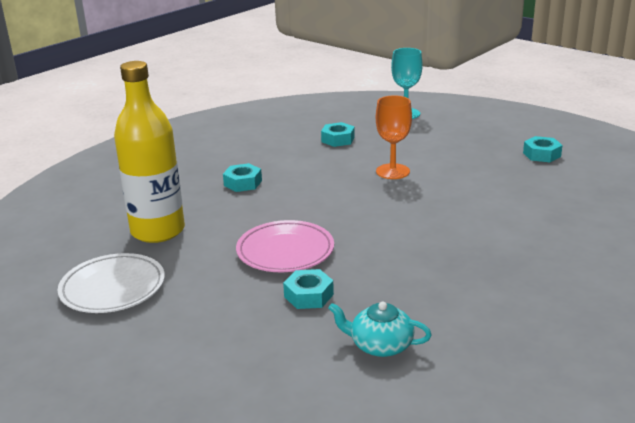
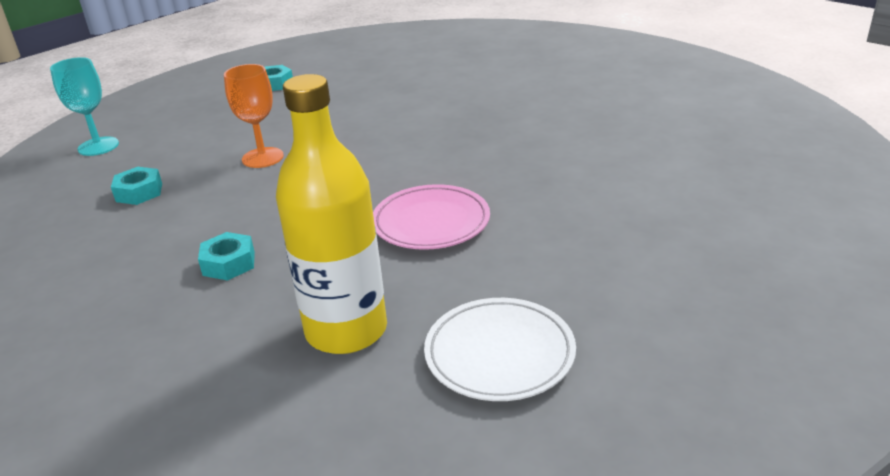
camera: 85 degrees left, 5 degrees up
(308, 295) = (525, 206): turquoise nut -> none
(380, 345) = (607, 169): turquoise teapot -> none

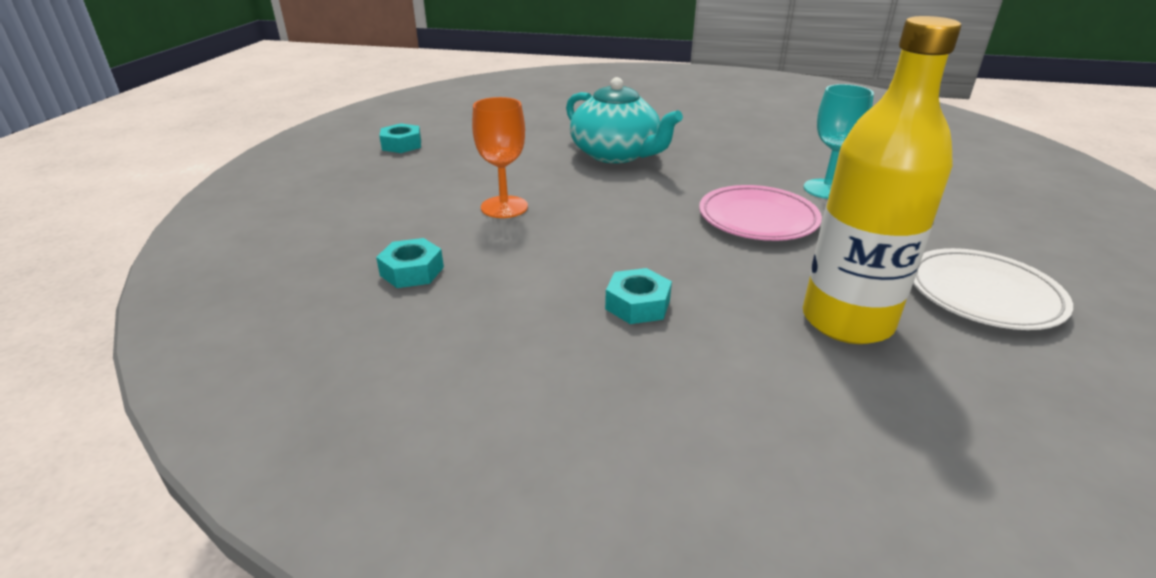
camera: 35 degrees left, 0 degrees up
(98, 146) = (271, 241): turquoise goblet -> turquoise goblet (826, 189)
(417, 129) = (616, 154): none -> turquoise teapot

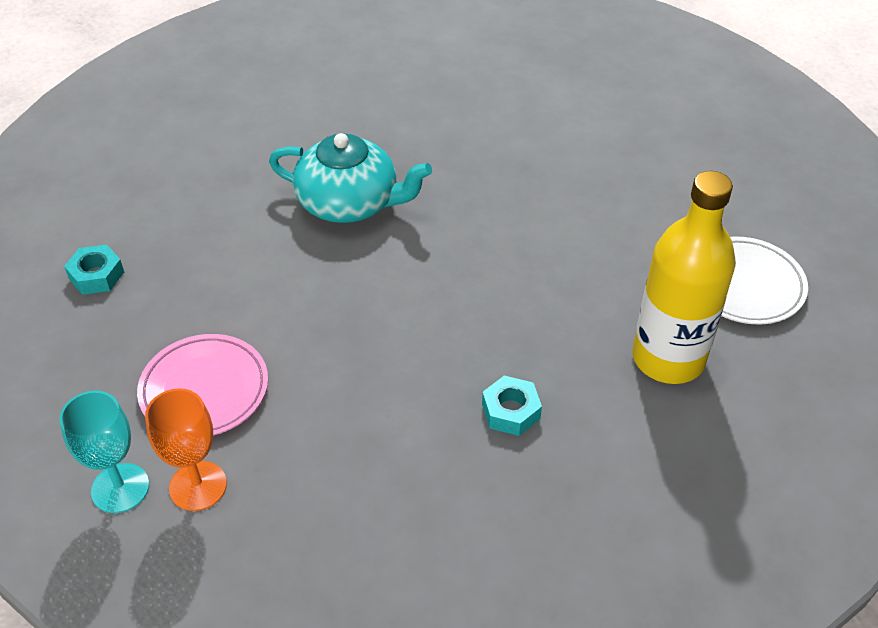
camera: 30 degrees left, 15 degrees up
(412, 271) = (292, 460): turquoise nut -> none
(504, 207) = (302, 335): orange goblet -> orange goblet (198, 486)
(757, 219) = (540, 256): pink plate -> pink plate (204, 390)
(826, 189) = (575, 187): turquoise goblet -> turquoise goblet (120, 488)

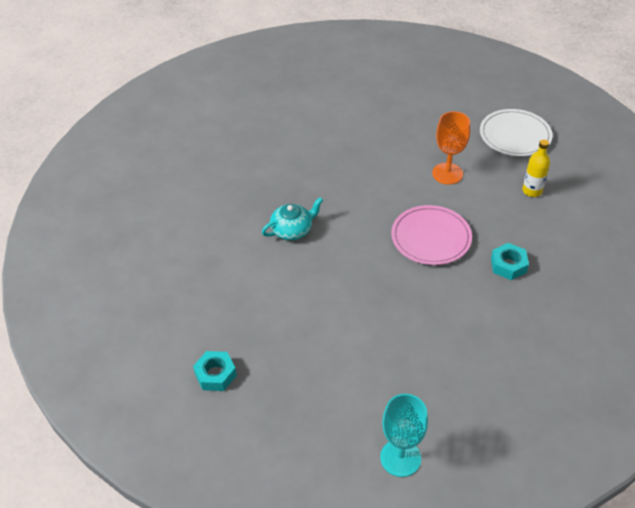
camera: 45 degrees left, 0 degrees up
(198, 486) = (433, 421): orange goblet -> orange goblet (447, 173)
(204, 390) = (366, 377): pink plate -> pink plate (431, 238)
(349, 203) = (292, 230): turquoise teapot -> turquoise teapot, size x0.57
(668, 358) = (532, 191): yellow bottle -> yellow bottle, size x0.45

